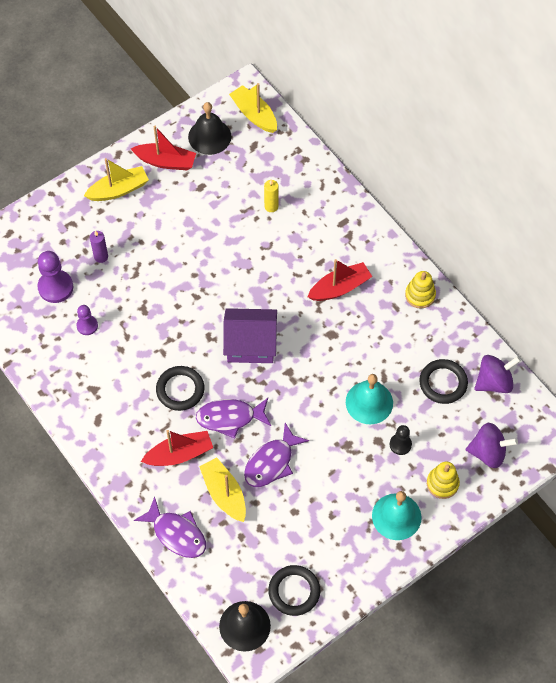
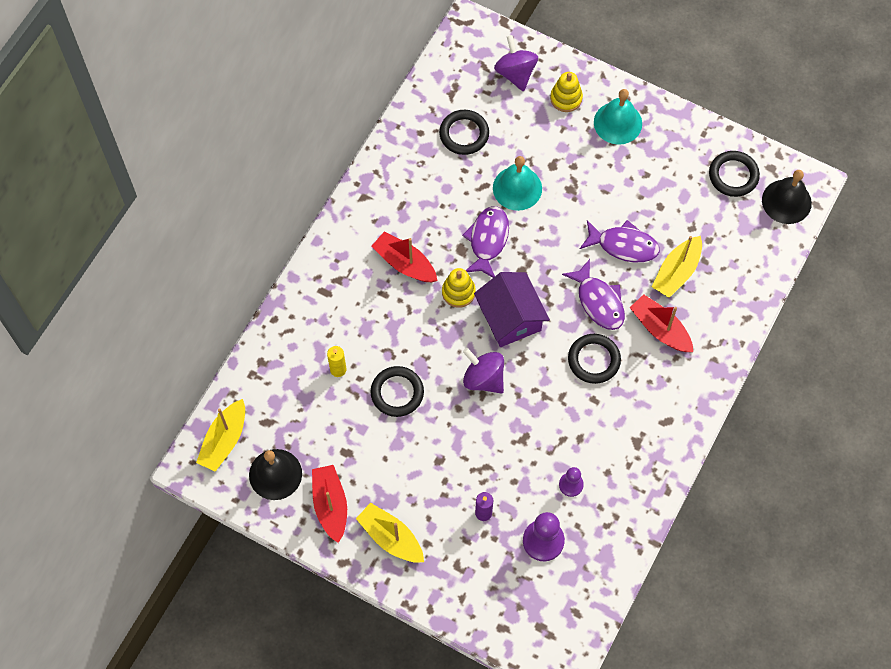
camera: 115 degrees left, 5 degrees up
(176, 533) = (737, 295): purple fish -> purple fish (487, 240)
(230, 238) = (397, 393): none -> black ring
(400, 444) = (546, 146): black pawn -> none
(420, 295) = (377, 188): yellow stacking toy -> yellow stacking toy (458, 292)
(494, 382) = (441, 93): purple spinning top -> purple spinning top (483, 378)

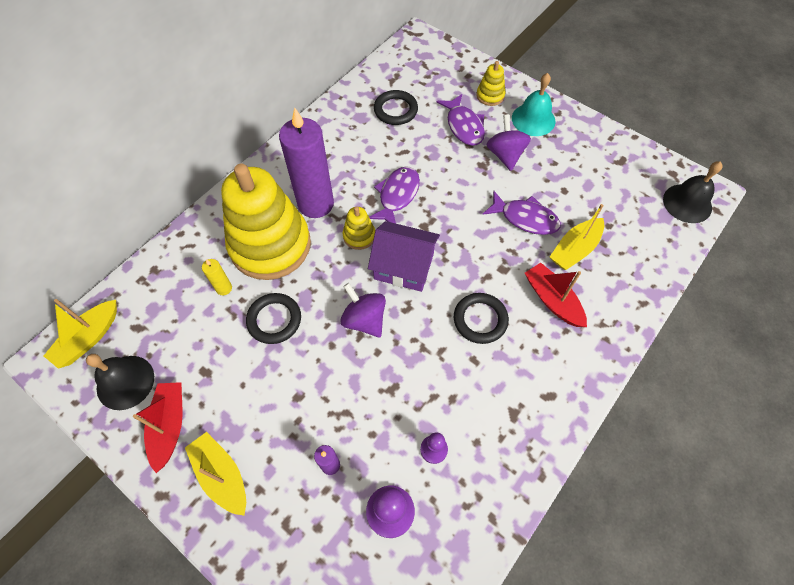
camera: 10 degrees right, 5 degrees down
(370, 317) = (270, 245): none -> yellow stacking toy
(405, 263) = (316, 204): red boat -> purple candle
(510, 318) = (404, 266): purple house -> purple house turned 60 degrees counterclockwise
(515, 73) = (450, 72): purple spinning top -> purple spinning top (505, 155)
(517, 188) = (433, 157): turquoise bell -> none
(598, 301) = (493, 264): purple fish -> purple fish (464, 126)
(733, 175) = (636, 174): black ring -> none

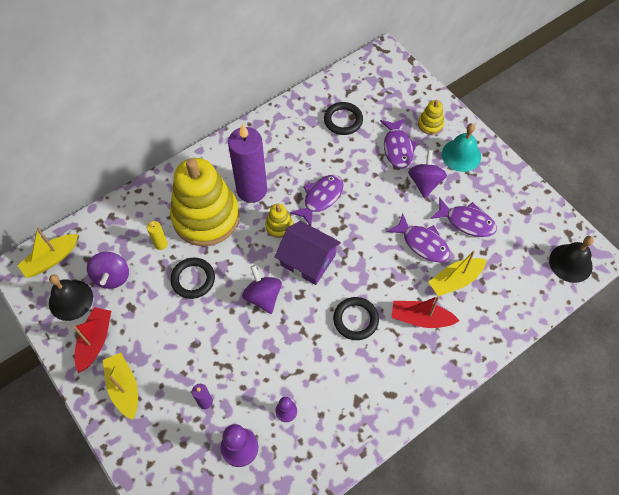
camera: 15 degrees right, 0 degrees up
(172, 341) = (112, 277): none -> purple spinning top
(552, 300) = (421, 318): red boat -> red boat turned 60 degrees counterclockwise
(564, 185) = (466, 222): none -> purple fish

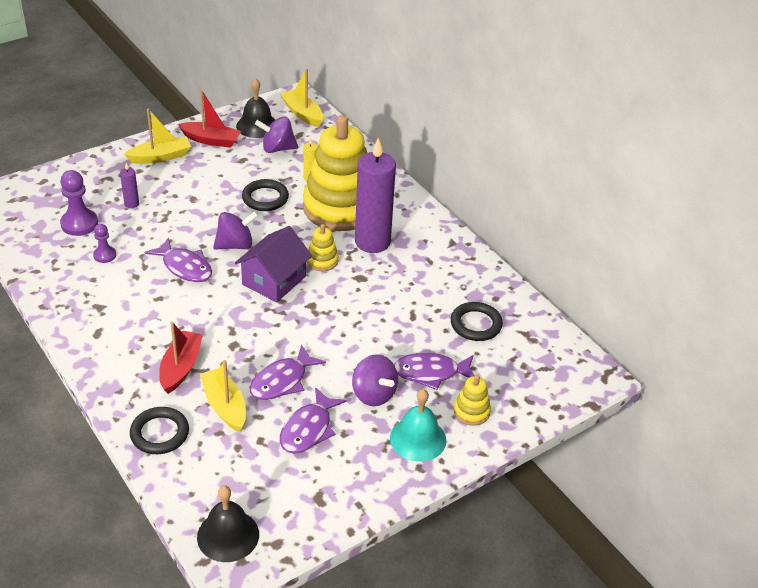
camera: 90 degrees right, 20 degrees down
(321, 198) = (357, 296): purple fish -> purple fish (185, 267)
(355, 319) = (192, 313): black ring -> black ring (160, 433)
(425, 182) = (373, 394): purple spinning top -> purple spinning top turned 45 degrees clockwise

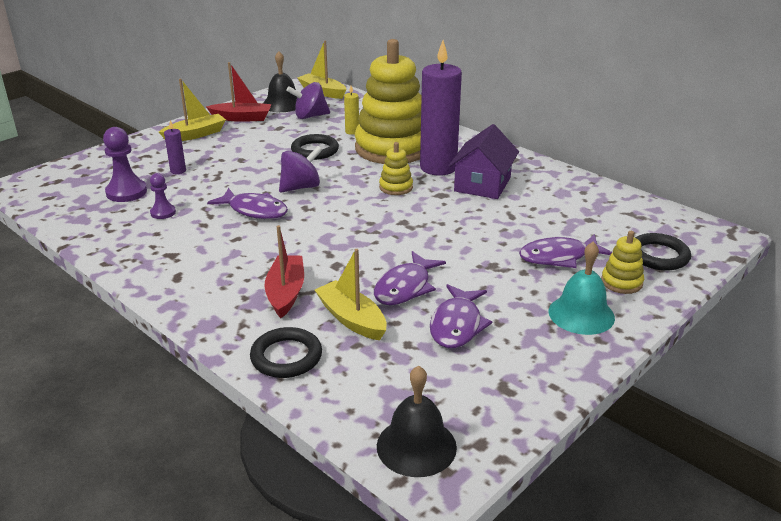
camera: 10 degrees left, 10 degrees down
(274, 280) = (354, 208): purple house -> purple house (482, 184)
(373, 394) = (510, 283): purple spinning top -> none
(476, 324) = (578, 213): black ring -> black ring (658, 256)

